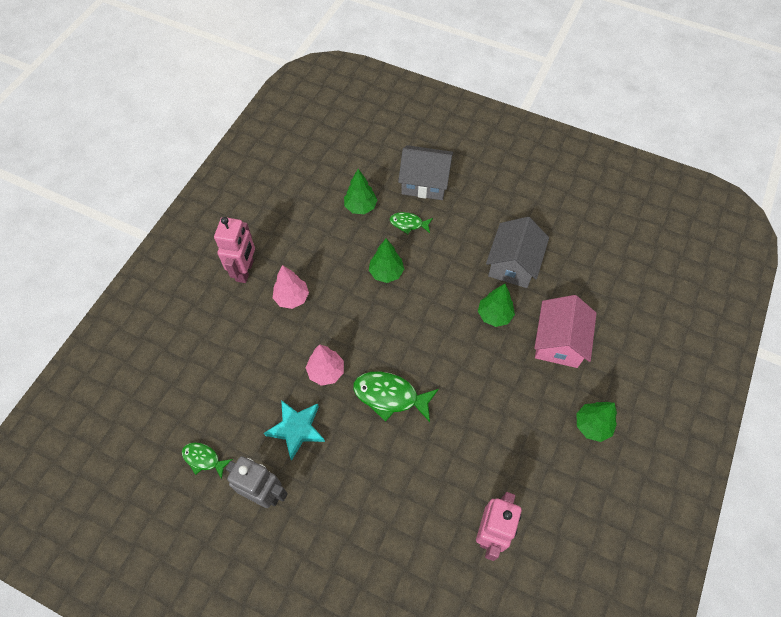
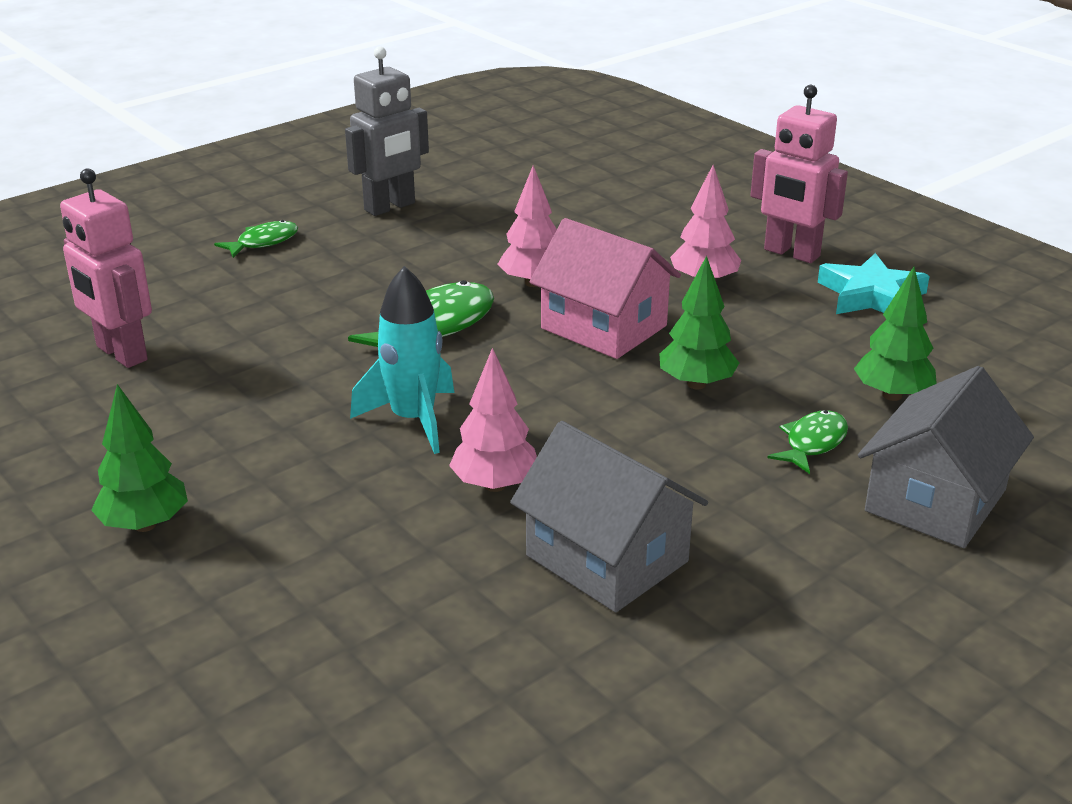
camera: 115 degrees right, 30 degrees down
(204, 459) = (481, 179): green fish -> green fish (263, 242)
(296, 429) = (458, 243): turquoise star -> turquoise star (871, 295)
(469, 365) = (413, 420): none -> turquoise rocket
(494, 315) = (495, 485): green tree -> pink tree
(559, 342) = (355, 552): pink house -> pink house (603, 327)

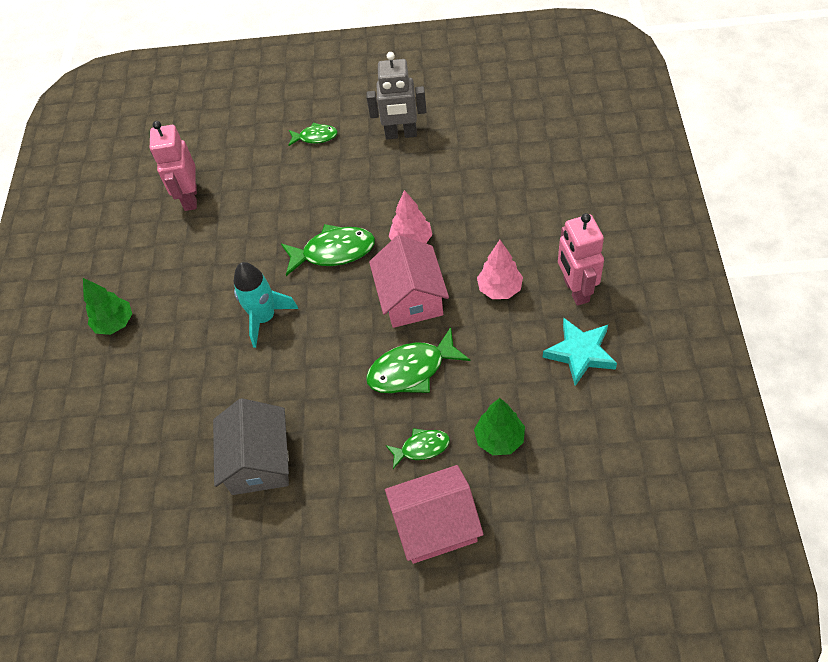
camera: 45 degrees right, 25 degrees up
(495, 485) = (258, 384): pink tree -> none
(696, 384) = (412, 370): green tree -> green fish
(935, 501) = (435, 525): grey house -> pink house

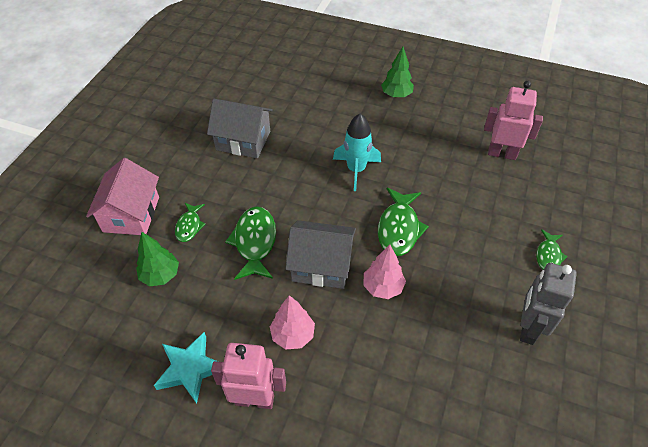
camera: 105 degrees right, 5 degrees down
(411, 298) = (321, 265): pink house -> grey house

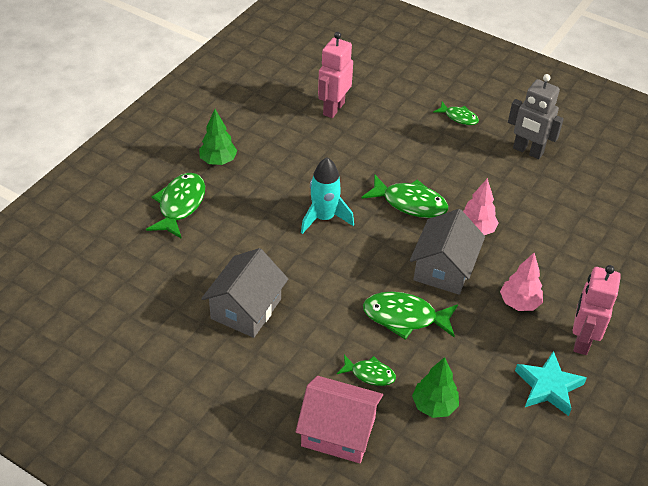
camera: 80 degrees left, 5 degrees down
(339, 85) = (180, 205): none -> green fish

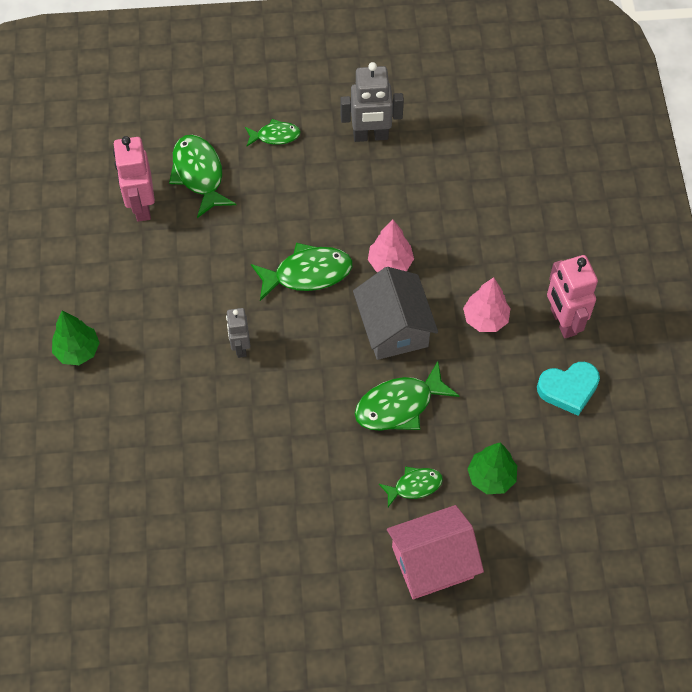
camera: 35 degrees left, 15 degrees up
(180, 205) = (85, 430): green fish -> green fish (199, 174)
(246, 309) = (250, 499): grey house -> none
(324, 218) = (240, 347): turquoise rocket -> grey robot
(548, 387) = (568, 389): turquoise star -> turquoise heart

